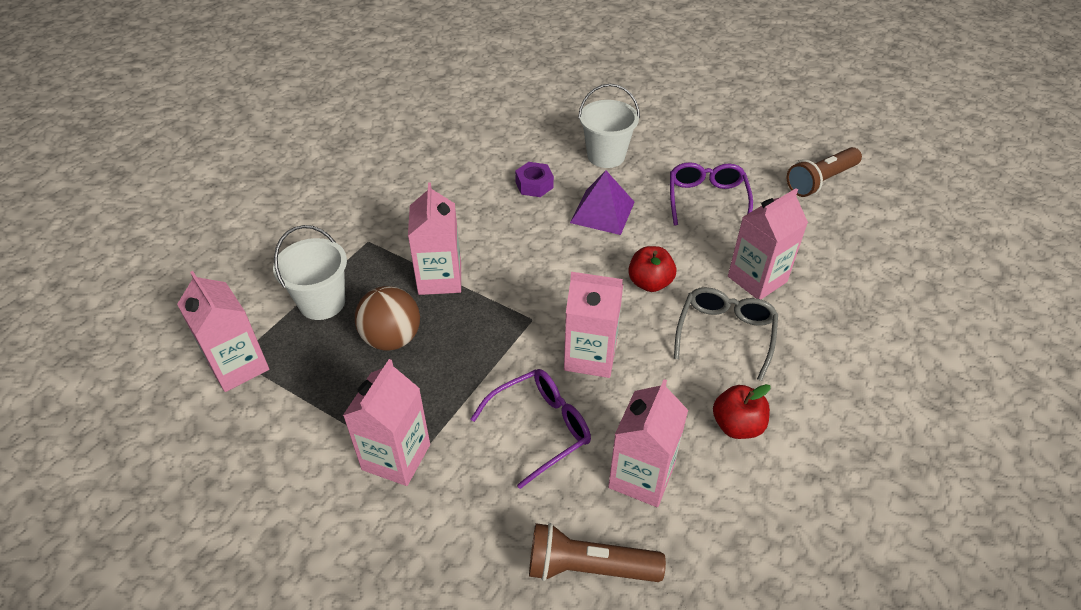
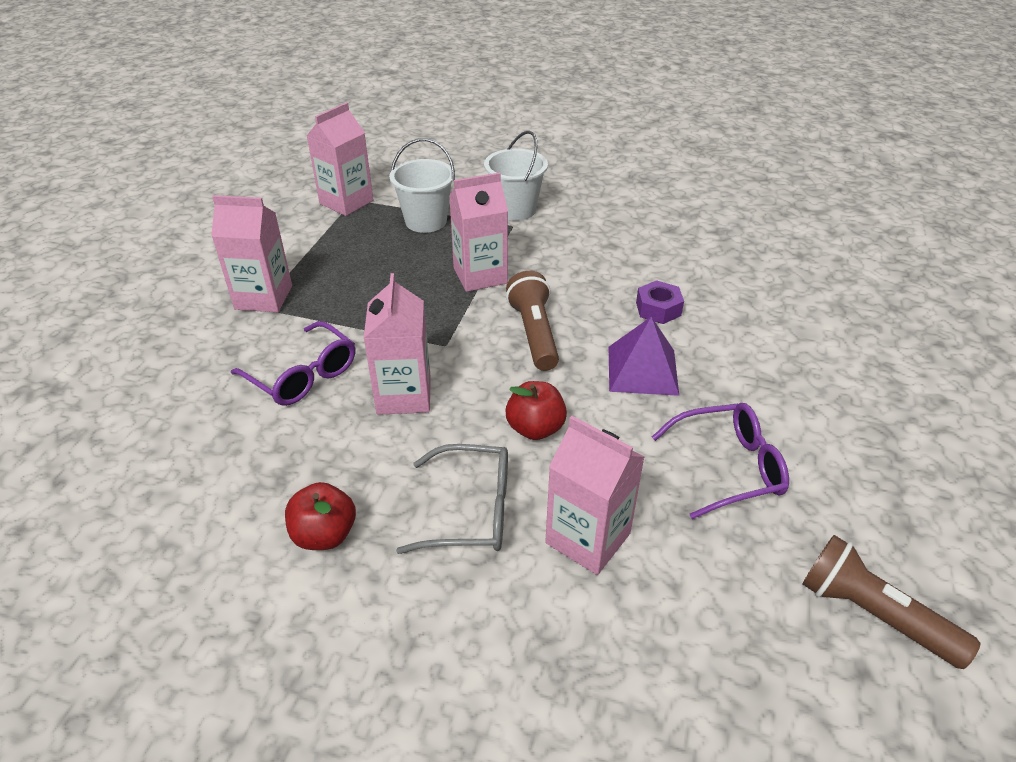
camera: 75 degrees right, 5 degrees down
(392, 338) = (394, 266): brown ball -> none
(588, 567) = (146, 433): brown flashlight -> brown flashlight (534, 333)
(606, 156) = (754, 357): white bucket -> white bucket (515, 209)
(641, 476) = (249, 457): pink carton -> none

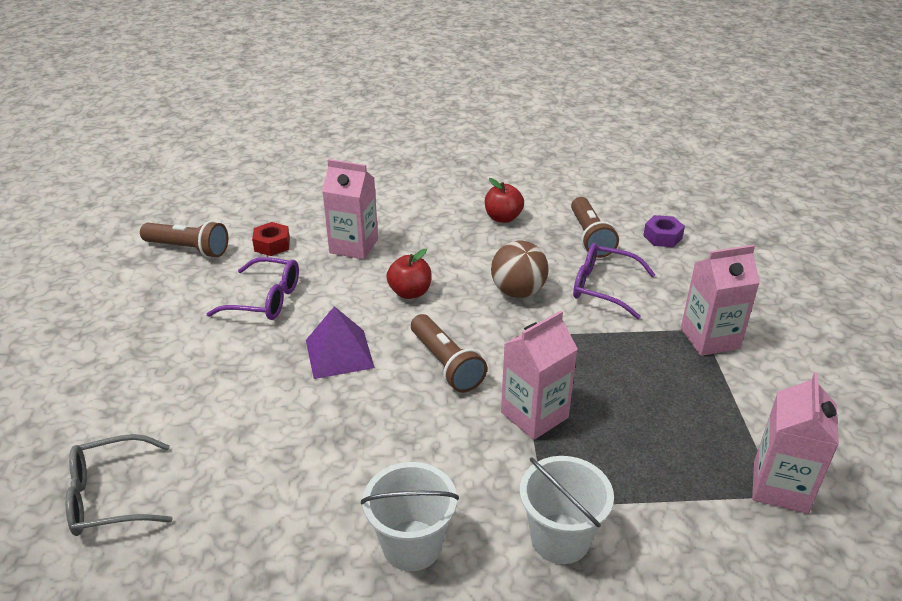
camera: 160 degrees right, 5 degrees down
(239, 456) = (590, 237): none -> brown flashlight
(404, 395) = (518, 292): pink carton -> brown ball
(426, 221) = (655, 481): white bucket -> white bucket (412, 545)
(472, 511) = (428, 243): grey glasses -> grey glasses (109, 497)
(658, 309) = (334, 421): purple nut -> purple nut (662, 237)
(723, 582) = (272, 245): none -> red nut
(729, 467) = (266, 299): purple glasses -> purple glasses turned 135 degrees counterclockwise

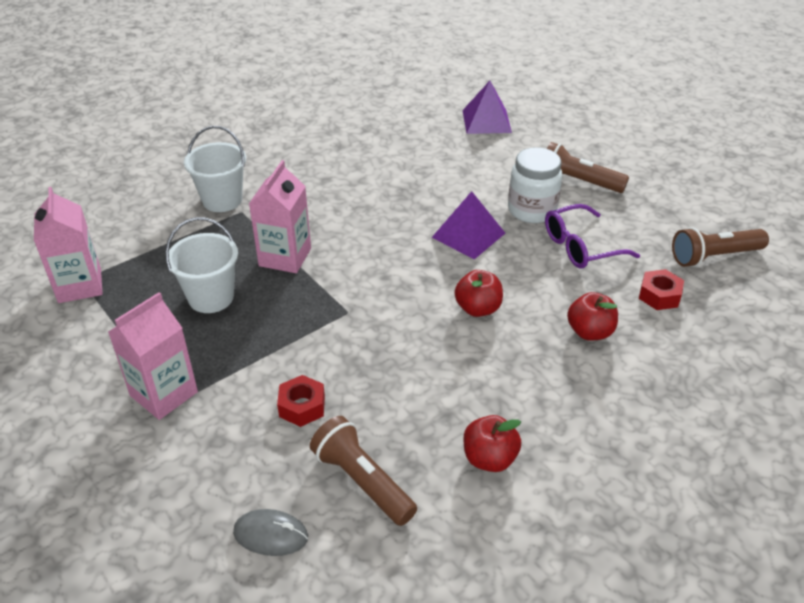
camera: 145 degrees right, 5 degrees up
(109, 497) = (486, 121): grey glasses -> purple pyramid
(251, 349) = (532, 210): none -> white jar
(354, 246) = (589, 332): pink carton -> red apple
(412, 545) = (305, 166): white bucket -> white bucket (211, 297)
(446, 364) = (382, 263): brown flashlight -> brown flashlight (578, 181)
(518, 292) = (383, 358): brown ball -> none
(602, 287) = (302, 406): purple glasses -> red nut
(662, 237) = (271, 534): purple nut -> grey mouse

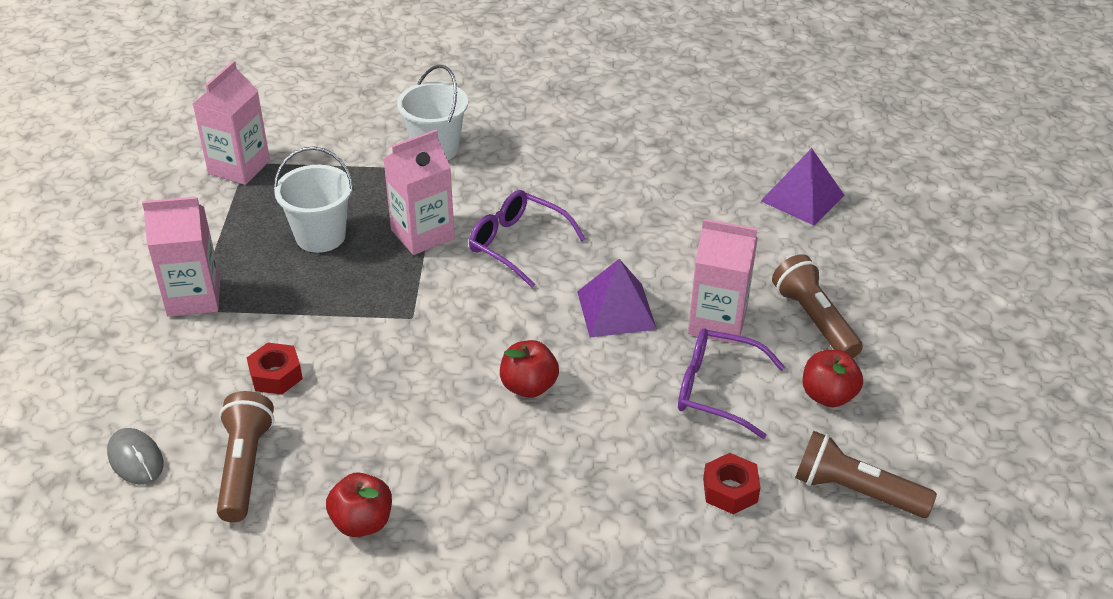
camera: 40 degrees right, 0 degrees up
(357, 230) = (517, 244): none -> purple glasses
(532, 210) = (717, 322): white jar -> pink carton
(589, 332) = (605, 477): red apple -> red apple (828, 395)

